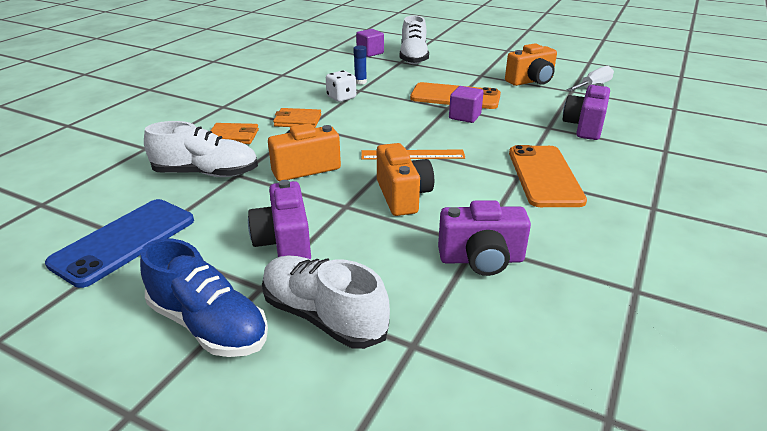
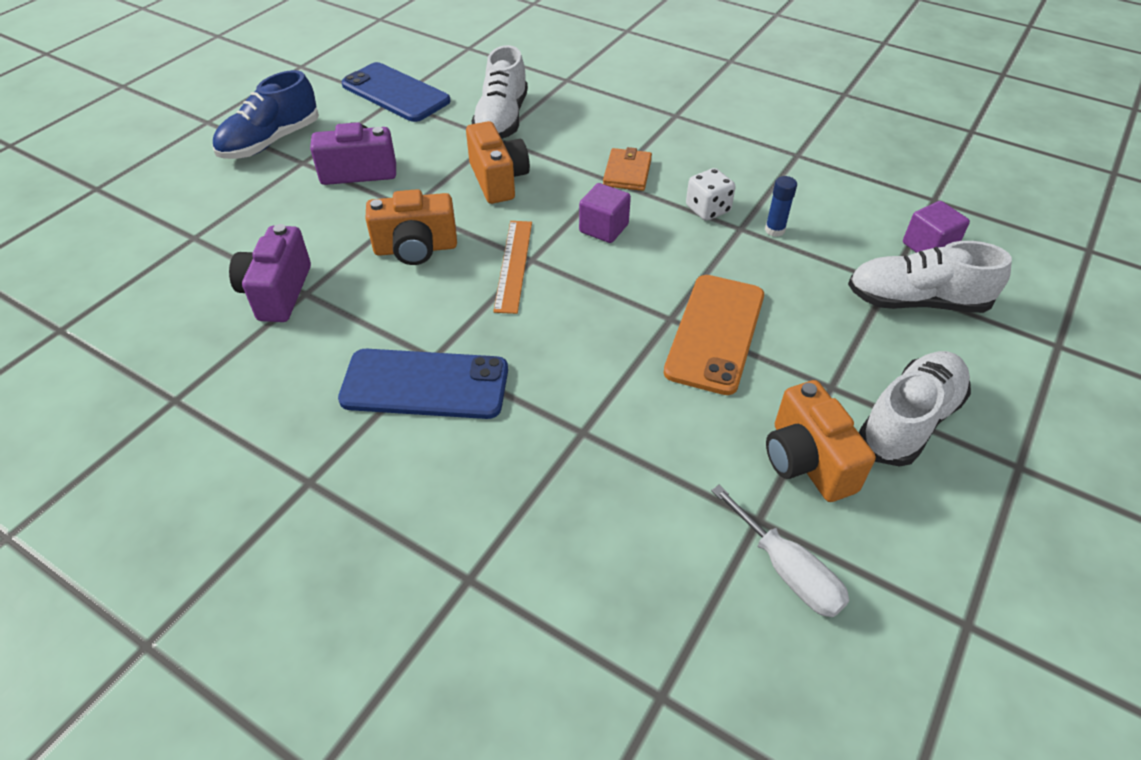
camera: 95 degrees right, 15 degrees up
(233, 136) = (587, 129): orange wallet -> none
(323, 316) = (251, 193): white shoe -> white shoe (909, 421)
(465, 116) = (632, 333): purple cube -> purple cube (604, 228)
(544, 176) = (425, 384): orange phone -> blue phone
(584, 127) = (578, 484): purple camera -> none

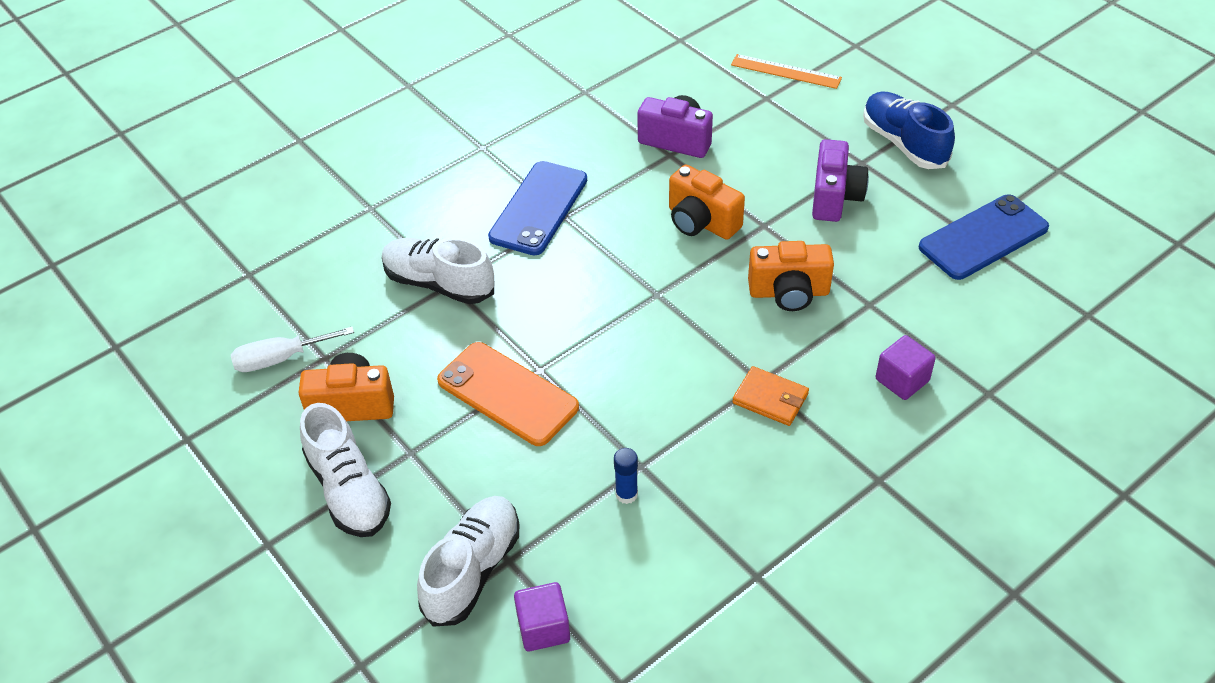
camera: 110 degrees right, 0 degrees up
(416, 249) = (701, 222): orange camera -> orange camera turned 60 degrees counterclockwise
(502, 119) = (906, 315): white shoe -> white shoe (439, 283)
(513, 265) = (653, 280): orange ruler -> orange ruler (785, 71)
(604, 228) = (682, 355): purple cube -> purple cube (902, 380)
(707, 209) = (681, 448): white dice -> none

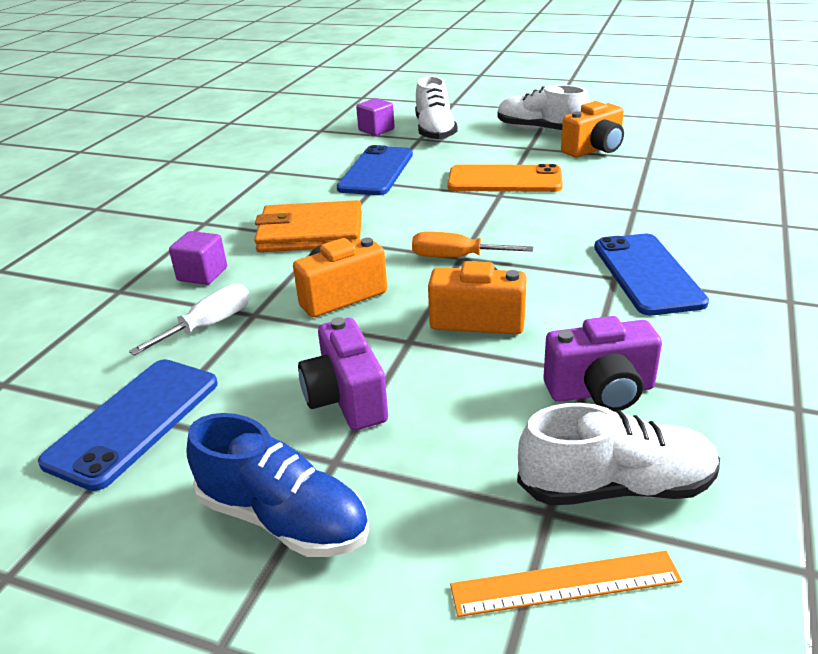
camera: 150 degrees right, 15 degrees down
(280, 359) = (673, 149): white screwdriver -> white screwdriver (209, 325)
(439, 283) = (642, 206): white shoe -> white shoe (616, 487)
(626, 494) = (376, 171): blue glue stick -> blue phone
(661, 295) = (456, 257): none -> orange screwdriver
(770, 398) = (310, 233): orange wallet -> orange wallet, size x1.81

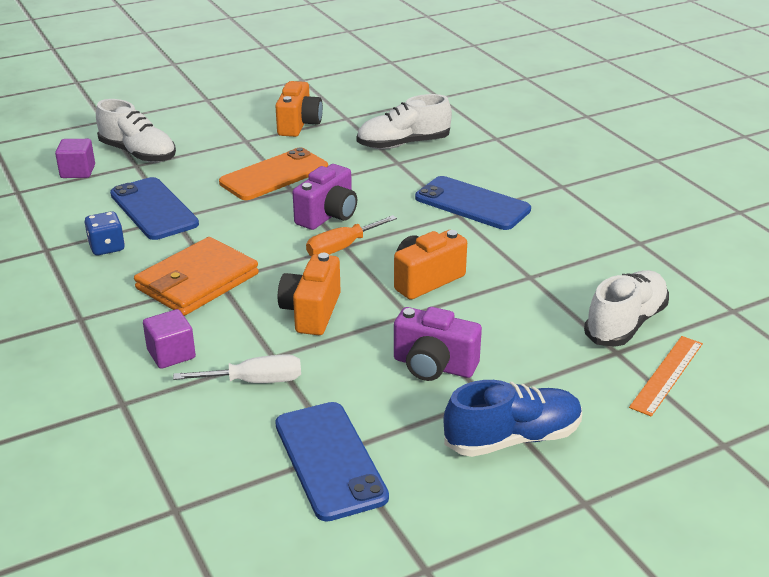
camera: 50 degrees left, 0 degrees up
(209, 325) = (255, 381): white screwdriver -> white screwdriver turned 90 degrees clockwise
(302, 184) = (107, 247): none -> blue dice
(540, 130) = (229, 121): white shoe -> white shoe (403, 144)
(601, 391) = (551, 283): purple camera -> purple camera (328, 215)

